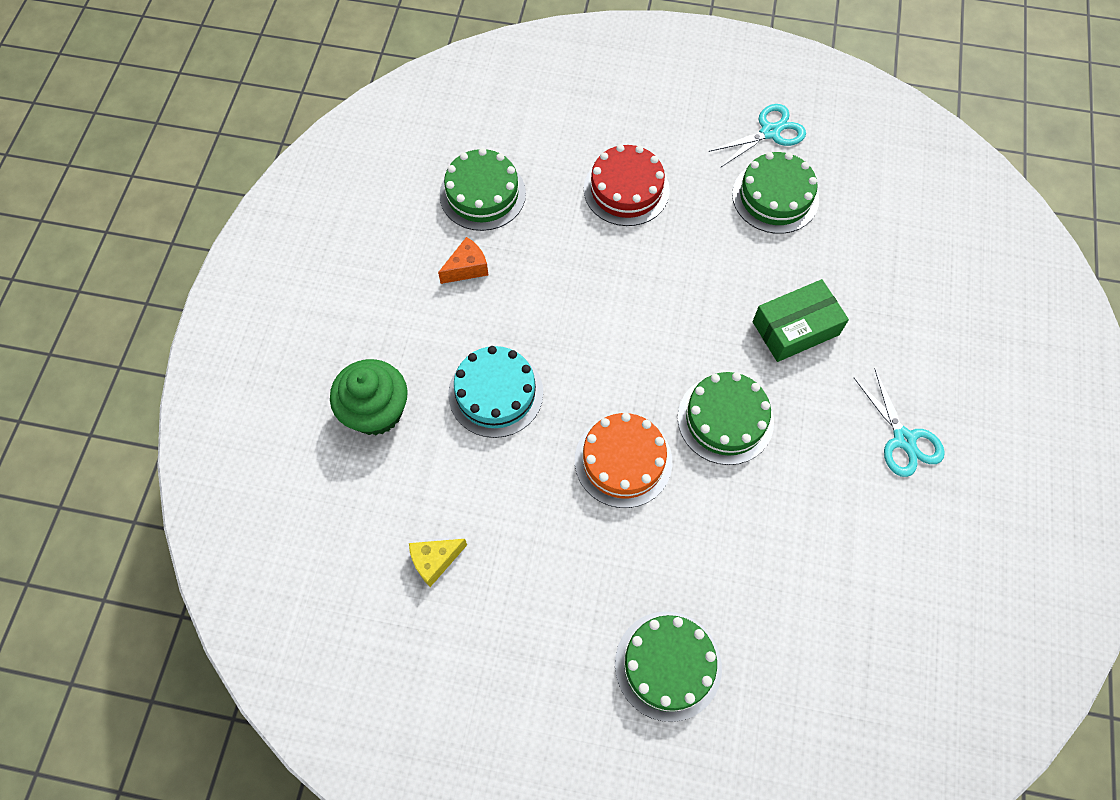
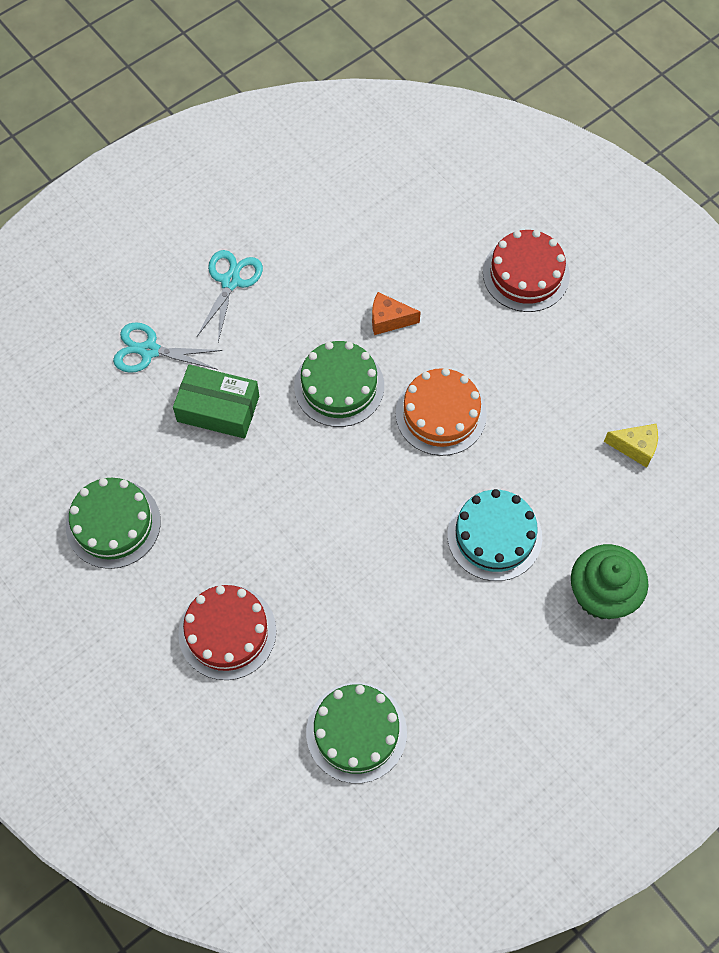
camera: 140 degrees left, 0 degrees up
(467, 268) = (430, 665): orange cheese -> orange cheese (388, 320)
(668, 665) = (526, 274): green cake -> red cake
(770, 132) = (48, 586): turquoise scissors -> turquoise scissors (149, 350)

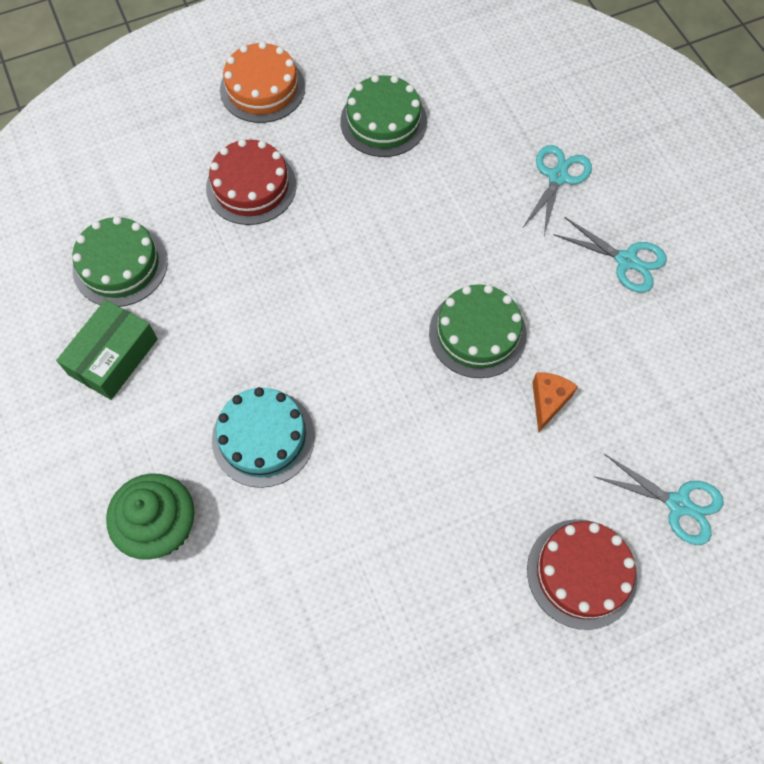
camera: 105 degrees right, 0 degrees up
(218, 408) = (479, 222): green box -> green box (113, 357)
(441, 414) = (419, 424): orange cake -> orange cake (262, 88)
(448, 217) = (678, 504): none -> turquoise scissors
(635, 447) = (317, 626): yellow cheese -> none

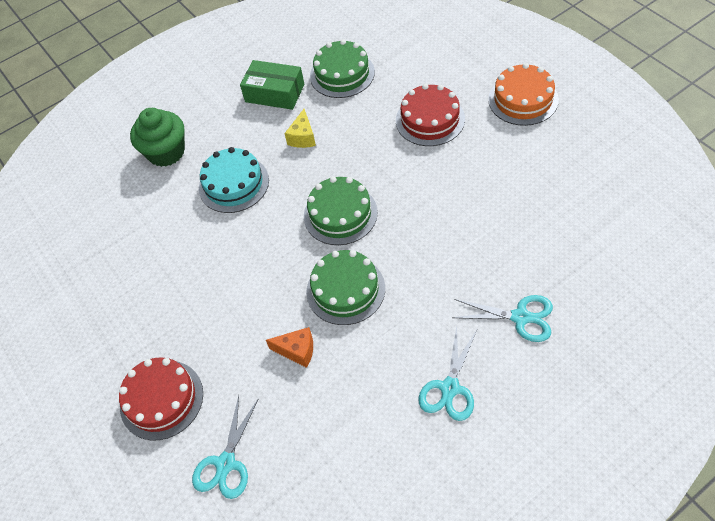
camera: 85 degrees right, 10 degrees down
(216, 335) = (303, 137): none -> yellow cheese
(383, 121) = (525, 181): green cake -> green cake (340, 214)

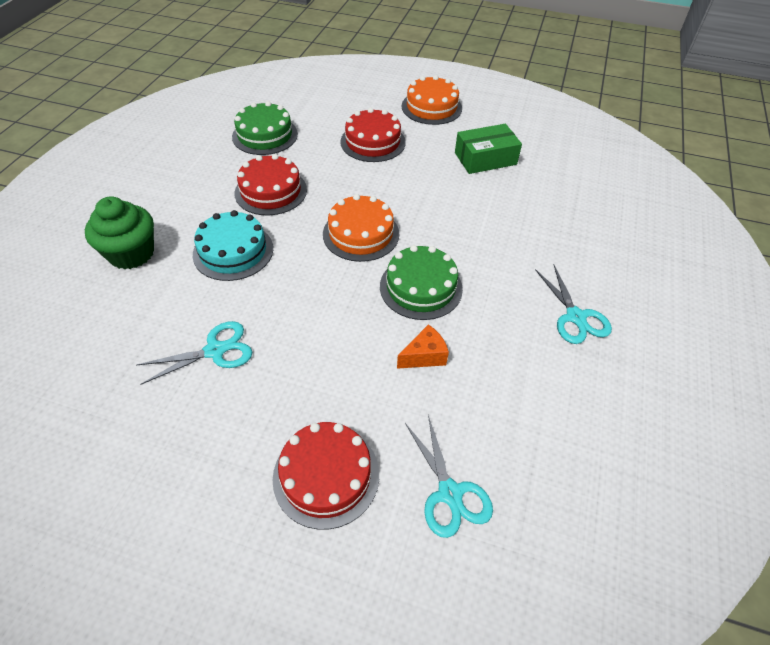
camera: 45 degrees left, 5 degrees down
(274, 93) = (211, 168): green box -> green box (485, 159)
(303, 137) = (271, 191): yellow cheese -> red cake
(340, 214) = (361, 234): green cake -> orange cake
(520, 317) = (573, 243): turquoise scissors -> turquoise scissors (215, 351)

